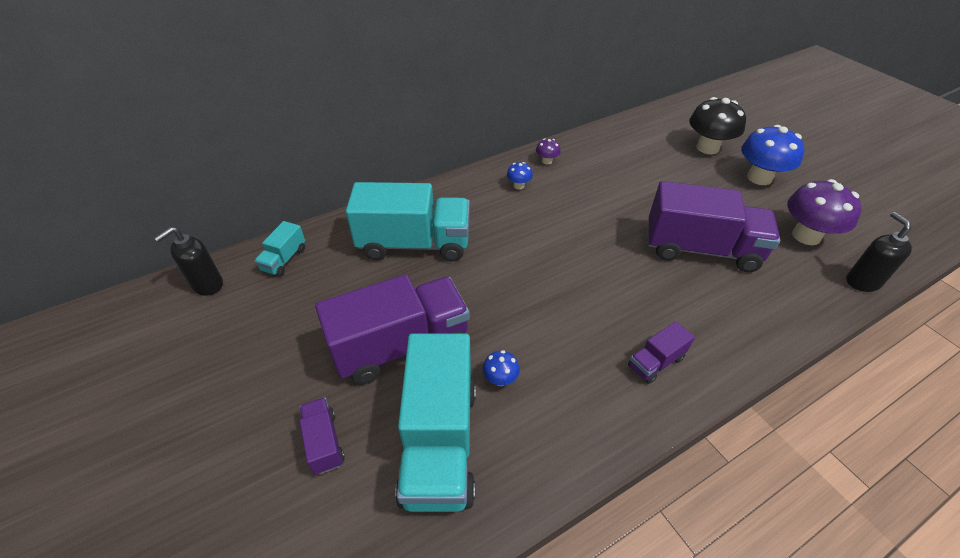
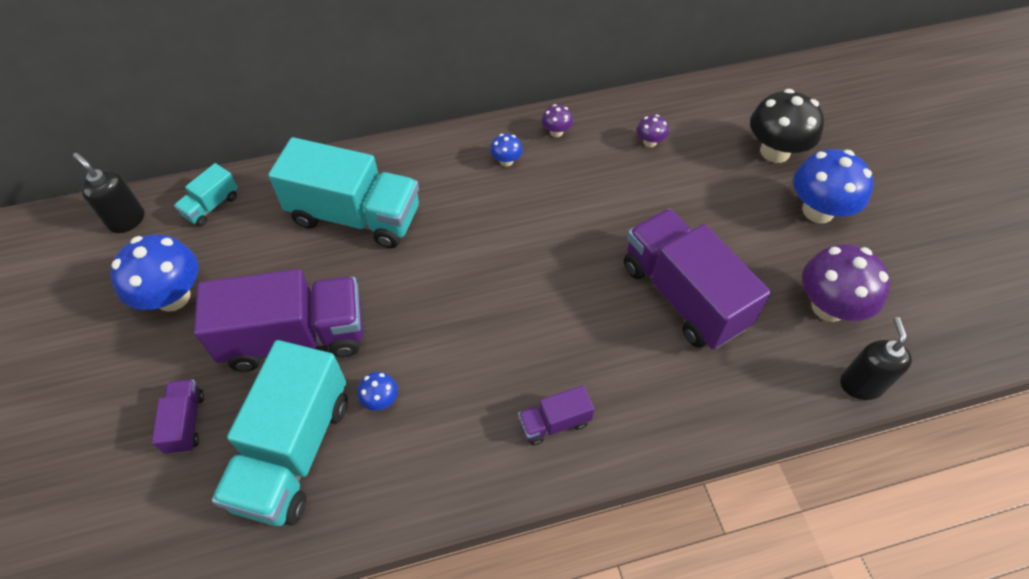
camera: 15 degrees right, 10 degrees up
(207, 285) = (127, 220): black soap dispenser -> black soap dispenser turned 75 degrees clockwise
(273, 337) = (173, 297): none -> blue mushroom
(618, 156) = (650, 142): none -> purple mushroom
(700, 249) = (683, 295): purple truck -> purple truck turned 150 degrees counterclockwise

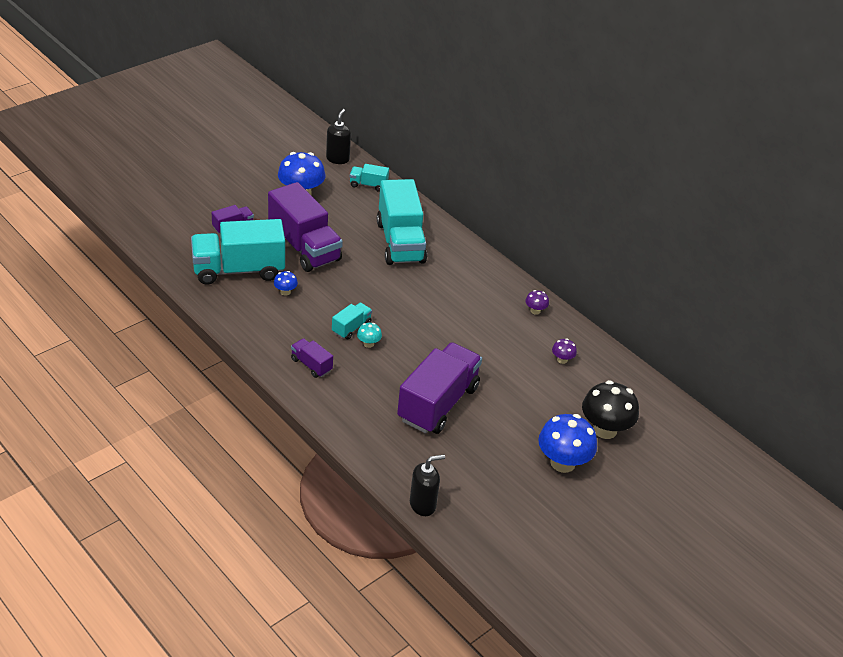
camera: 60 degrees right, 15 degrees down
(499, 341) = (351, 328): none -> turquoise truck
(506, 161) = (491, 294): blue mushroom -> none
(540, 332) = (368, 344): none -> turquoise mushroom
(828, 307) = (477, 480): purple mushroom -> none

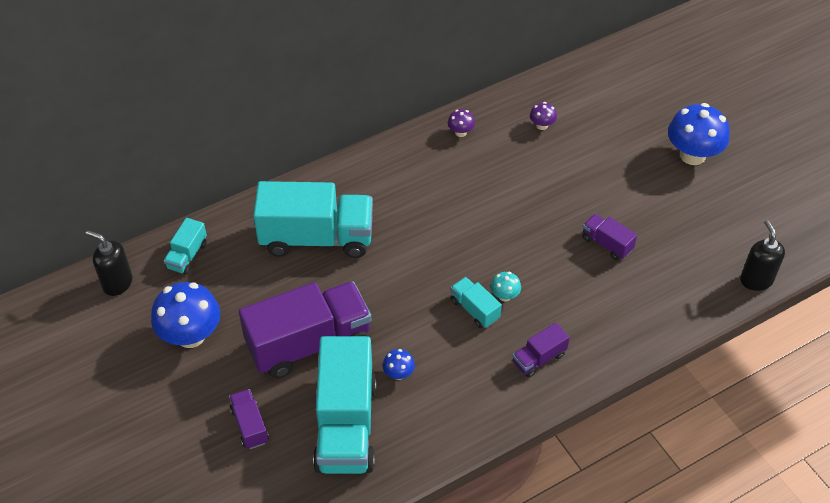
camera: 75 degrees left, 10 degrees up
(438, 403) = (607, 244): purple truck -> purple truck, size x0.46
(605, 429) = (646, 113): black mushroom -> none

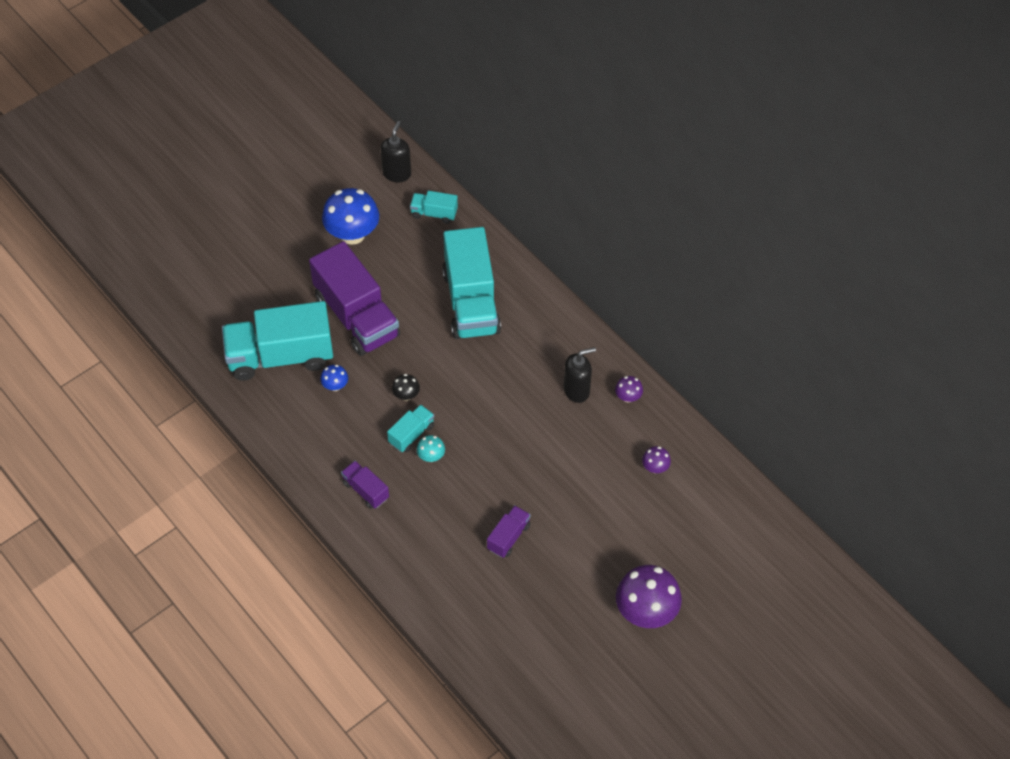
camera: 80 degrees right, 5 degrees up
(250, 425) = (272, 291): purple truck -> none
(424, 309) = (406, 395): none -> black mushroom
(692, 155) = (646, 612): blue mushroom -> purple mushroom
(756, 280) = (487, 674): black soap dispenser -> black soap dispenser (576, 390)

